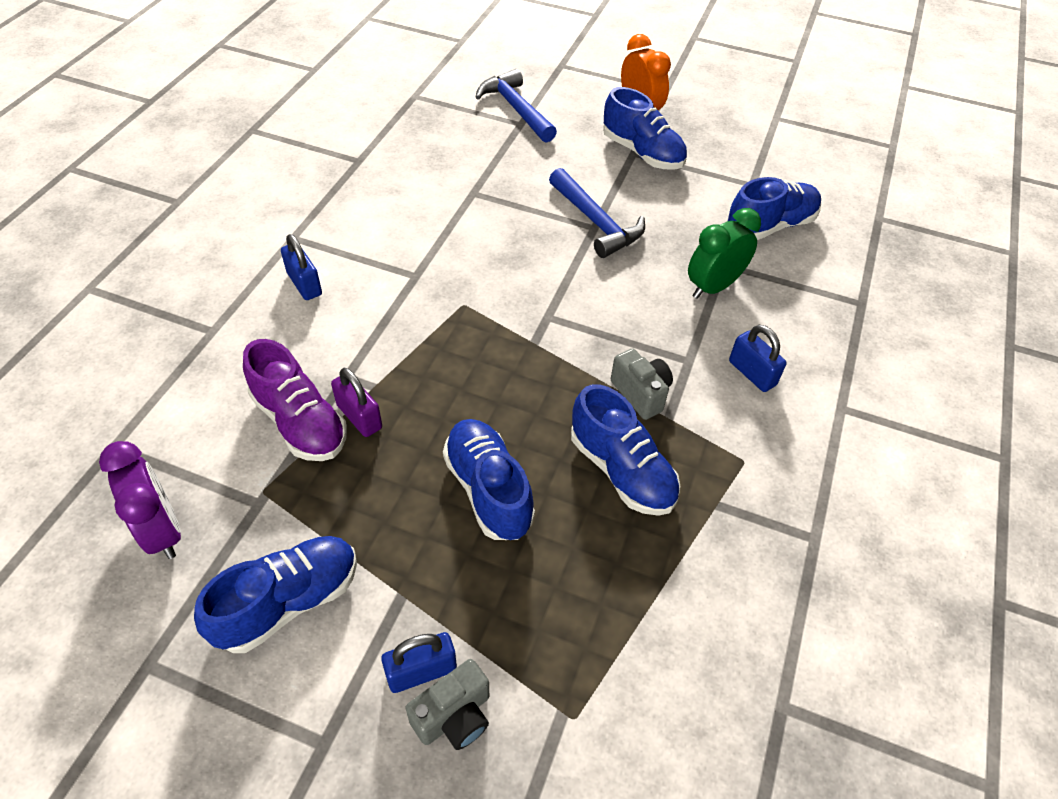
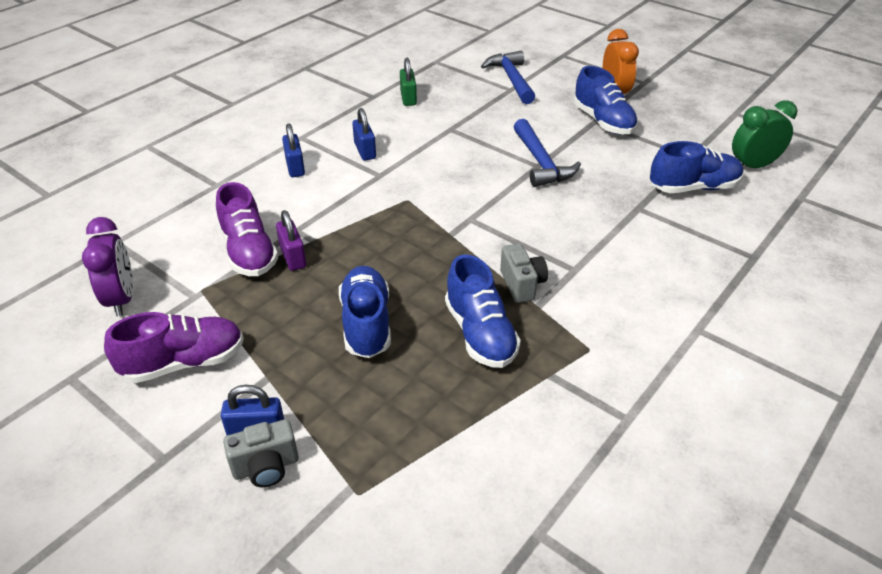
camera: 20 degrees right, 10 degrees down
(288, 602) = (184, 362): blue shoe -> purple shoe
(403, 156) = (408, 98): none -> green padlock
(713, 287) = (621, 222): green clock -> green clock (753, 166)
(752, 373) = (626, 288): blue padlock -> blue padlock (365, 151)

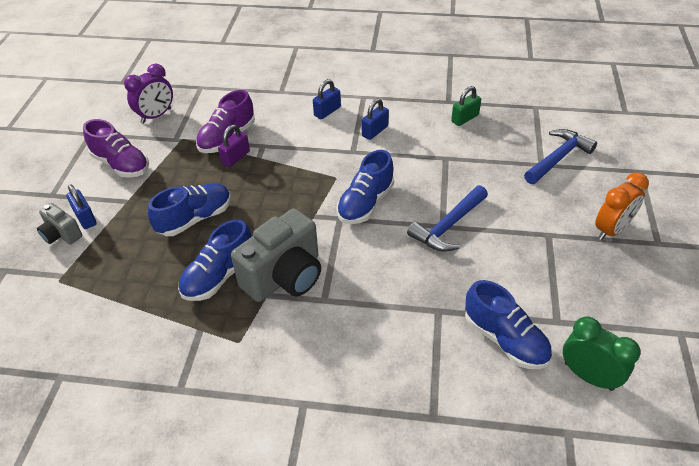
camera: 60 degrees right, 5 degrees up
(522, 284) = (285, 276): grey camera -> grey camera, size x1.95
(603, 122) = (552, 240): blue shoe -> blue shoe (365, 203)

